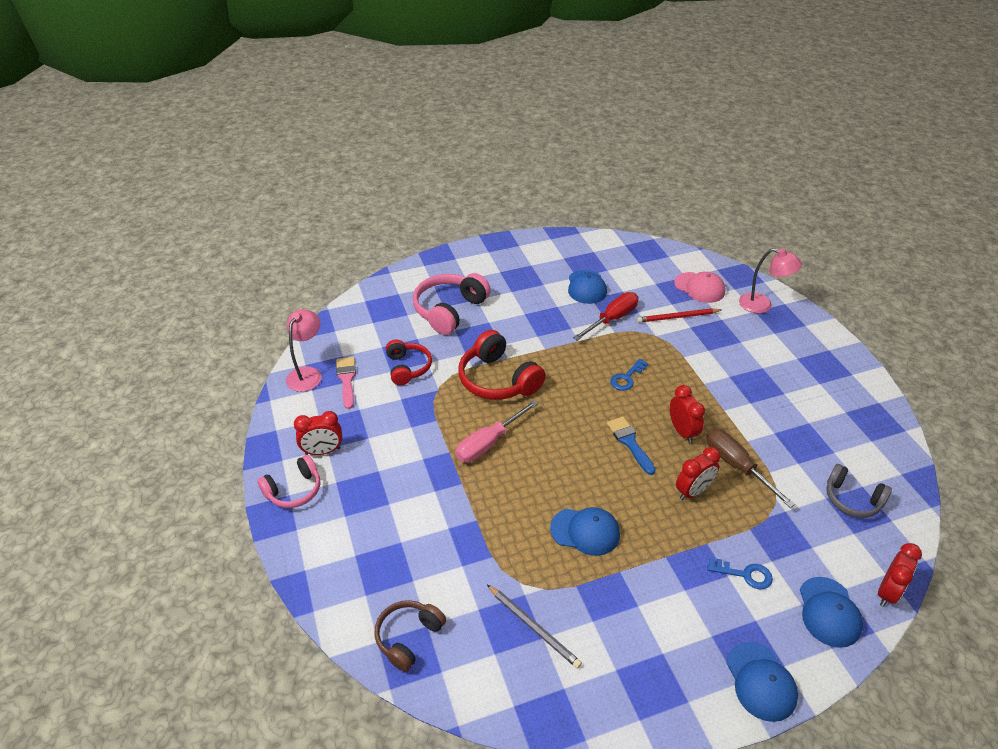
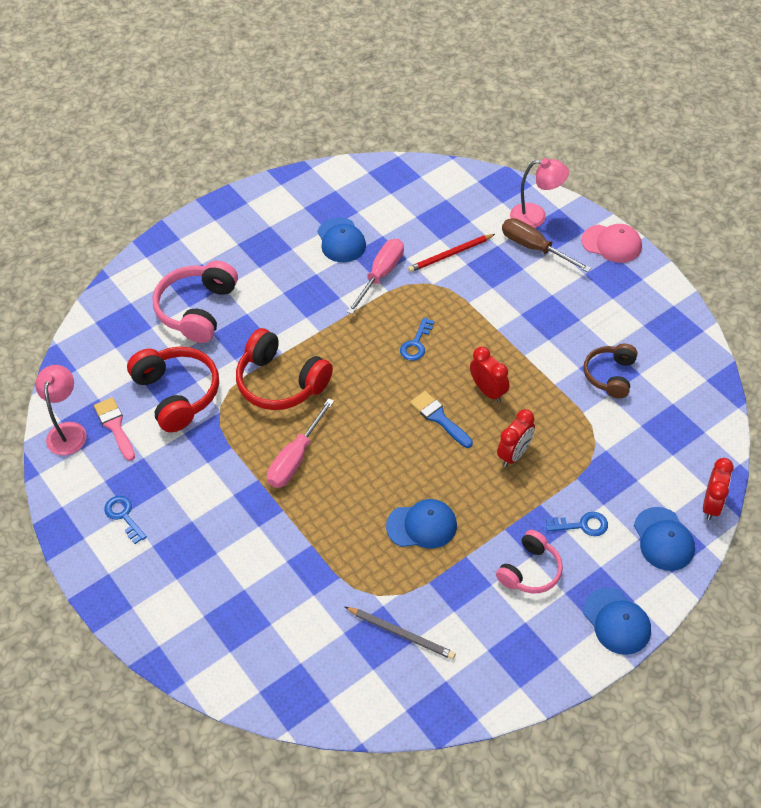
camera: 15 degrees left, 10 degrees up
(294, 490) = (111, 567): pink headphones -> pink headphones (530, 570)
(323, 451) = (124, 516): red clock -> blue key
(407, 368) = (177, 394): red headphones -> red headphones, size x1.59
(408, 637) = (287, 679): brown headphones -> brown headphones (610, 375)
(612, 319) = (381, 275): red screwdriver -> pink screwdriver
(699, 287) = (464, 210): pink cap -> pink cap (611, 244)
(737, 466) = (550, 415): brown screwdriver -> brown screwdriver (534, 248)
(852, 499) = (665, 420): grey headphones -> none

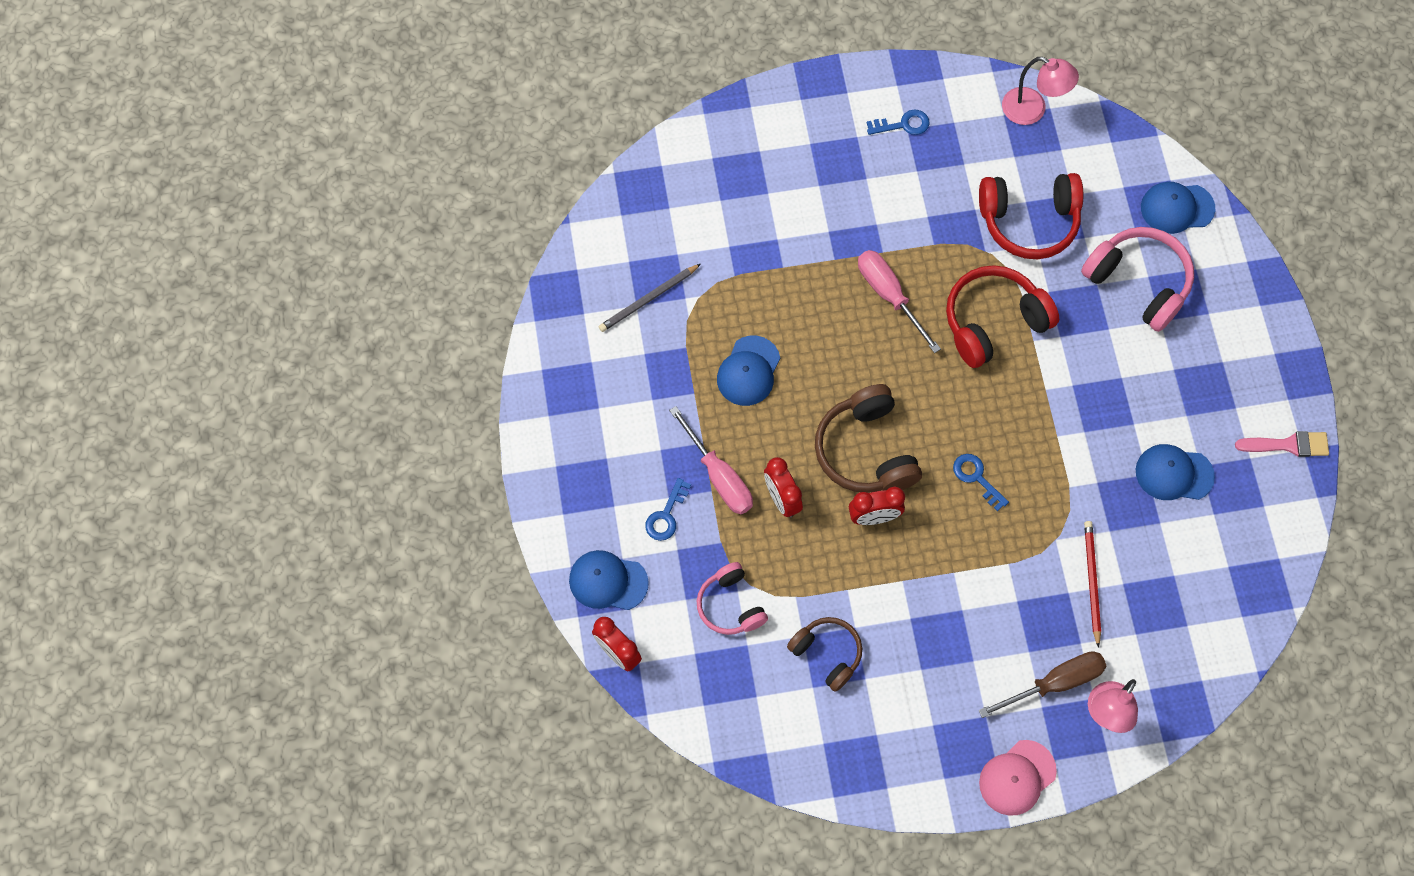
camera: 115 degrees right, 15 degrees up
(115, 426) = (1016, 152): pink brush -> pink brush (1288, 445)
(381, 275) = (1097, 490): pink screwdriver -> pink screwdriver (719, 476)
(439, 418) = (866, 450): blue brush -> brown headphones
(530, 570) = (646, 440): pink headphones -> pink headphones (730, 605)
(617, 621) = (552, 486): blue cap -> blue cap (1177, 208)

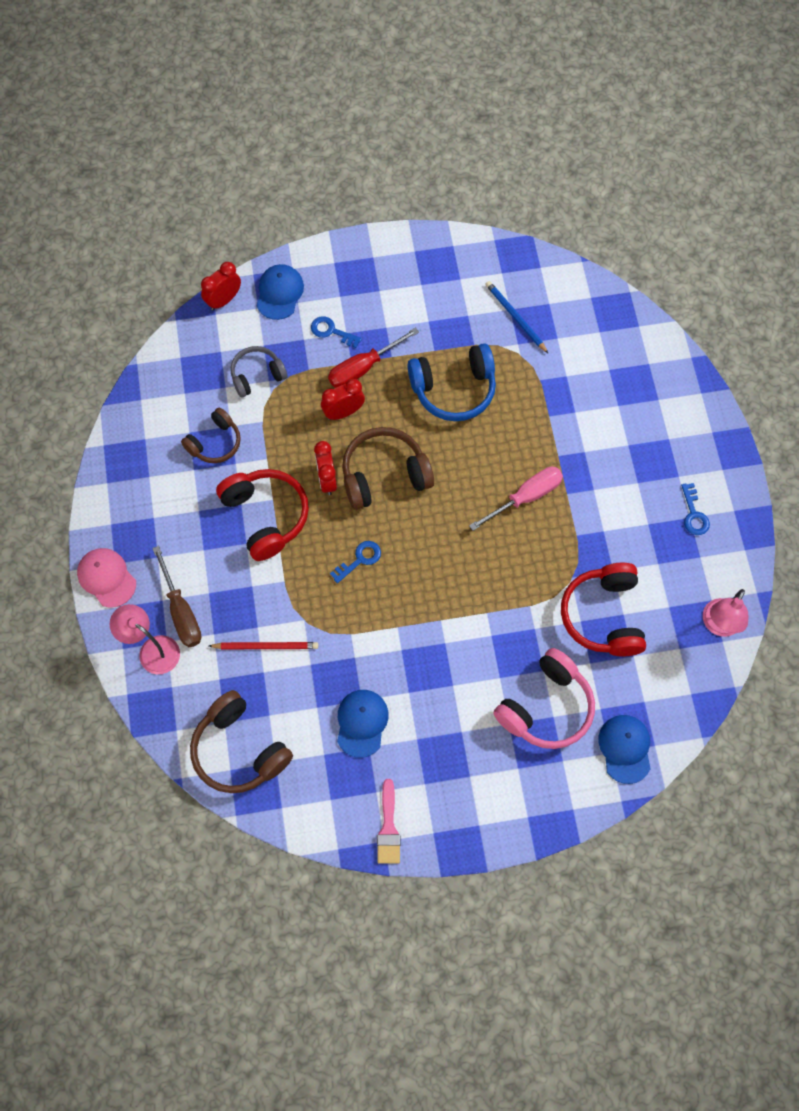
camera: 90 degrees right, 0 degrees up
(648, 299) = (515, 317): grey pencil -> blue pencil
(719, 476) = (363, 368): pink screwdriver -> red screwdriver
(730, 605) = (257, 375): pink headphones -> grey headphones
(748, 371) = (454, 389): blue cap -> blue headphones
(993, 322) = (503, 580): red headphones -> red headphones (266, 516)
(1218, 607) = (239, 750): none -> brown headphones

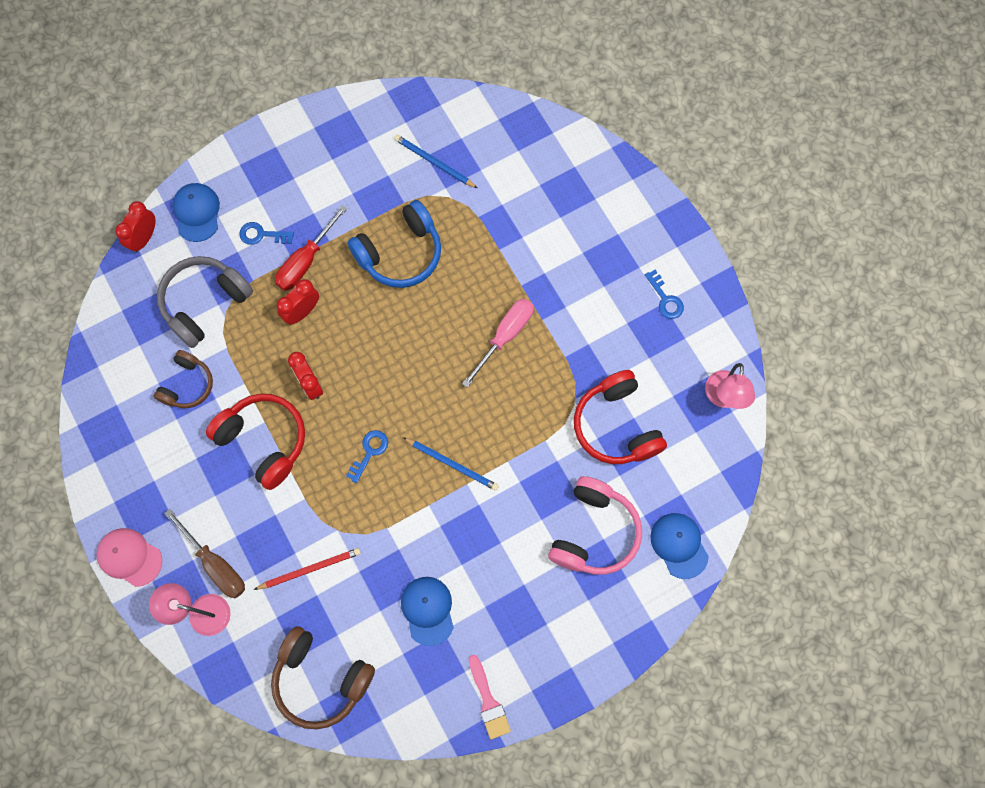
camera: 20 degrees left, 5 degrees up
(257, 375) = (205, 303): grey headphones -> grey headphones, size x1.59
(384, 475) = (364, 361): brown headphones -> none
(433, 597) = (452, 464): none -> blue pencil

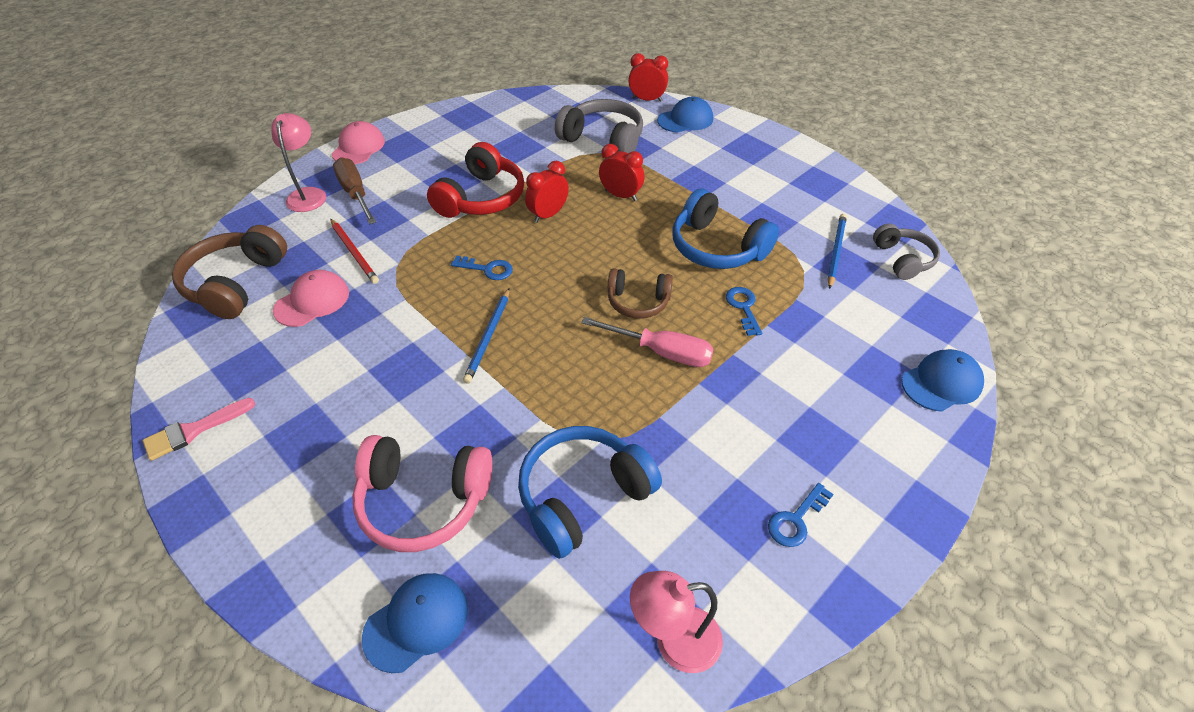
camera: 75 degrees right, 25 degrees down
(187, 385) = (523, 146): brown headphones -> brown headphones (638, 302)
(215, 564) = (355, 193): brown screwdriver -> brown screwdriver turned 120 degrees clockwise
(262, 235) = (685, 157): blue key -> blue key (743, 308)
(306, 261) = (674, 187): red screwdriver -> none
(366, 609) = (312, 301): none -> pink cap
(428, 610) = (311, 351): blue cap -> blue cap (941, 383)
(459, 117) = (902, 259): none -> grey headphones
(616, 425) = (583, 496): red headphones -> blue headphones

